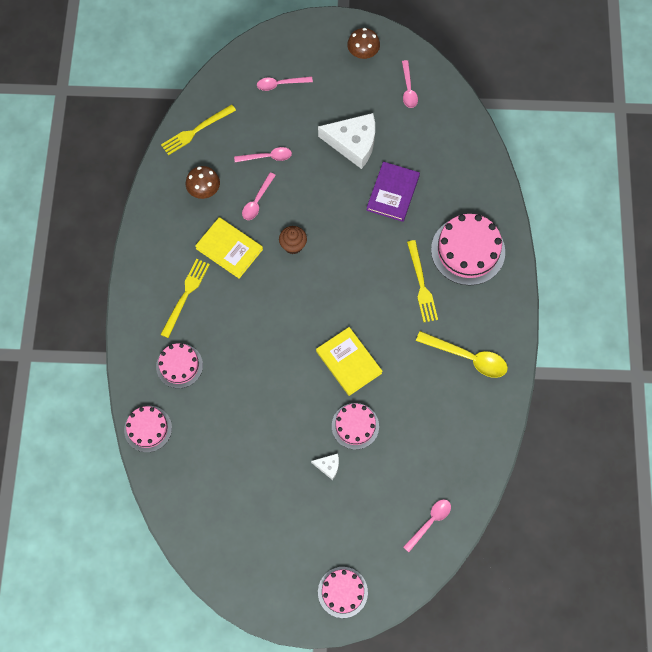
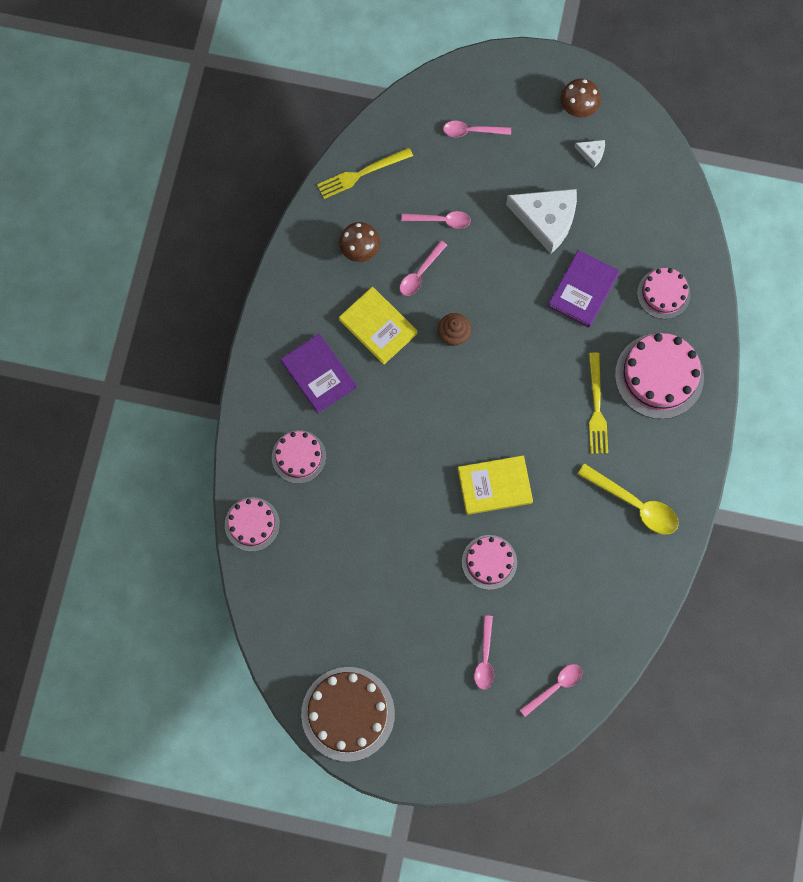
camera: 10 degrees right, 5 degrees up
(186, 295) = (318, 374): yellow fork -> purple book
(256, 577) = (348, 713): none -> brown cake
(328, 466) = (450, 603): white cheese -> white cheese (592, 153)
(342, 592) = (442, 748): pink cake -> pink cake (663, 294)
(348, 362) = (494, 486): yellow book -> yellow book turned 75 degrees counterclockwise
(408, 89) = (625, 162): pink spoon -> pink spoon (485, 658)

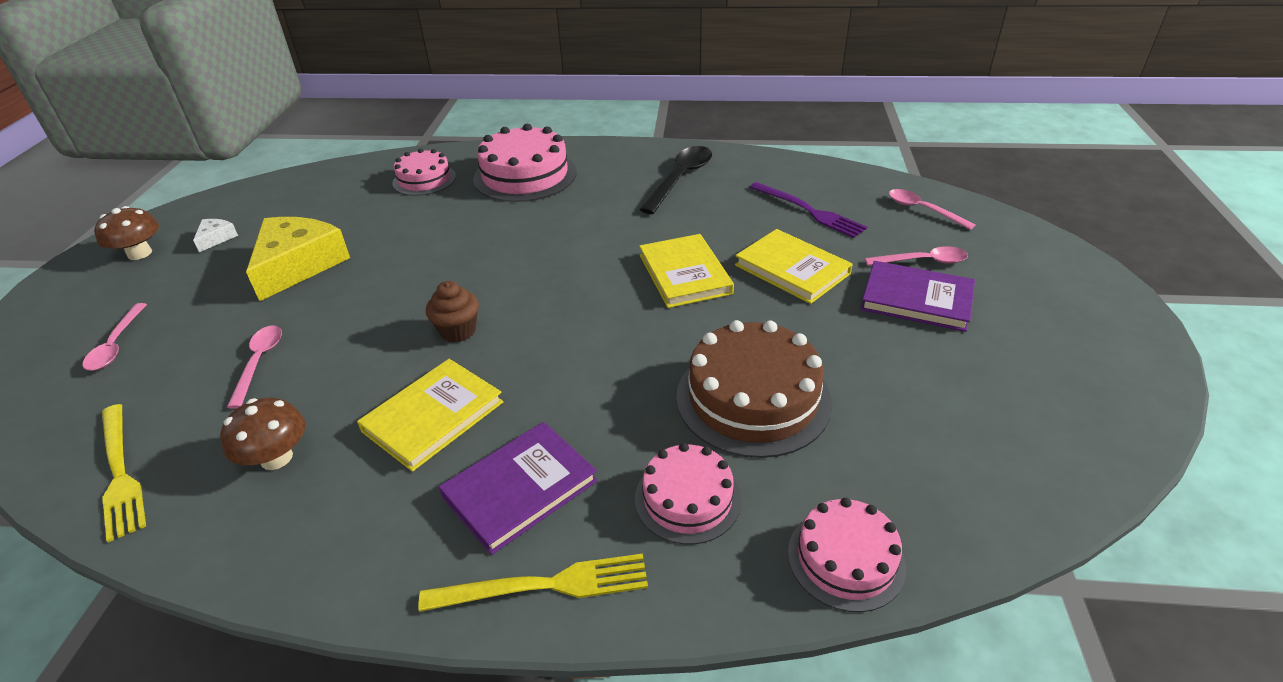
camera: 95 degrees left, 35 degrees down
(348, 713) = (1100, 380): brown cake -> brown cake (753, 398)
(420, 273) = (346, 376): pink spoon -> none
(489, 562) = (792, 269): pink cake -> yellow book
(546, 220) = (298, 265): white cheese -> yellow cheese
(567, 596) = (808, 211): none -> purple fork
(583, 290) = (408, 230): purple book -> purple book (916, 299)
(596, 407) = (566, 210): yellow fork -> yellow fork (544, 585)
(634, 504) = (680, 179): yellow spoon -> black spoon

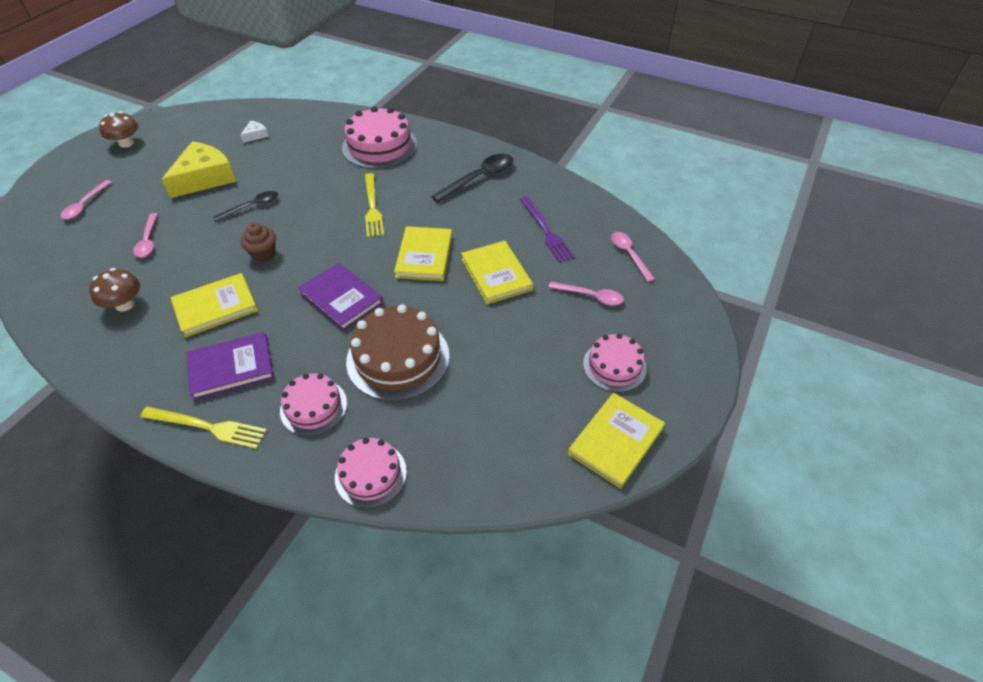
camera: 20 degrees right, 10 degrees up
(120, 473) = (50, 287): yellow fork -> yellow fork (372, 207)
(216, 238) = (171, 144): white cheese -> white cheese (255, 135)
(259, 362) = (148, 241): pink spoon -> pink spoon turned 150 degrees clockwise
(396, 281) = (252, 207): none -> black spoon
(424, 180) = (315, 132): pink cake -> pink cake (614, 366)
(916, 299) = (560, 324): purple book -> purple book (342, 298)
(1105, 404) = (615, 441): none -> yellow book

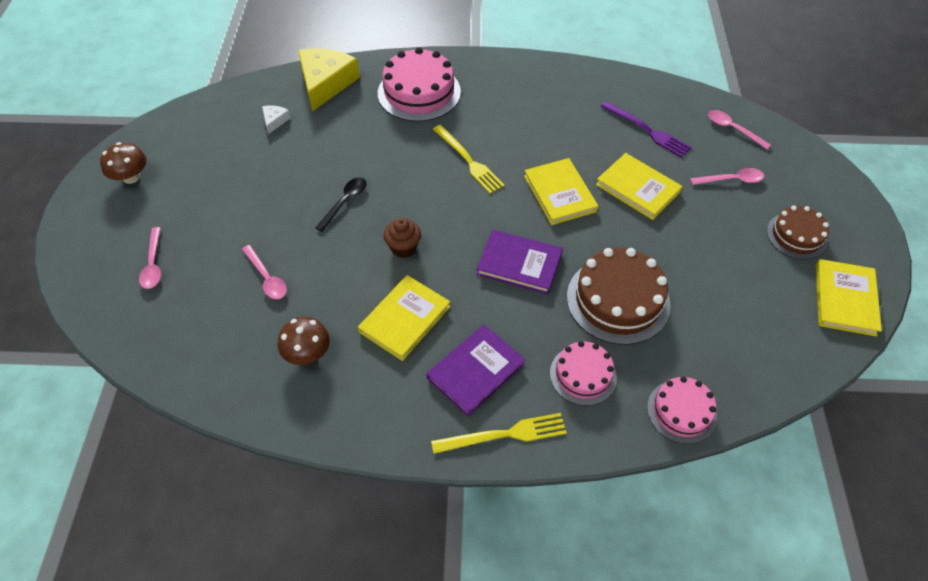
camera: 25 degrees left, 5 degrees up
(205, 178) = (263, 188): yellow cheese -> yellow cheese (325, 83)
(479, 178) = (545, 96): black spoon -> none
(614, 366) = (796, 236): pink cake -> brown cake

